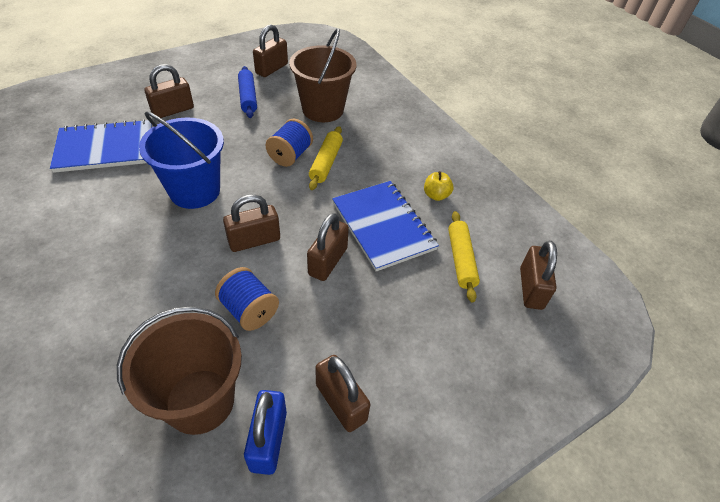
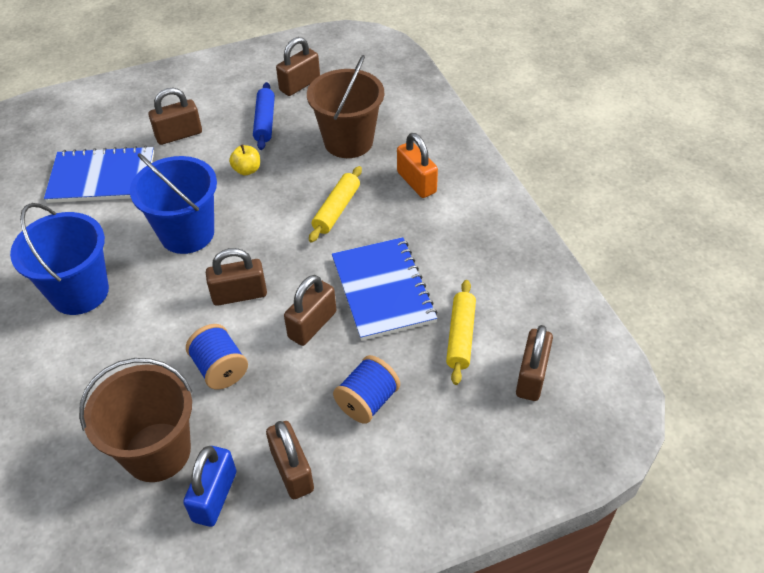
camera: 15 degrees right, 0 degrees up
(96, 251) = (79, 292): none -> blue bucket
(290, 155) = (298, 198): blue spool -> blue spool (367, 401)
(387, 138) = (416, 182): none -> orange padlock
(436, 195) = (454, 258): yellow apple -> yellow apple (247, 170)

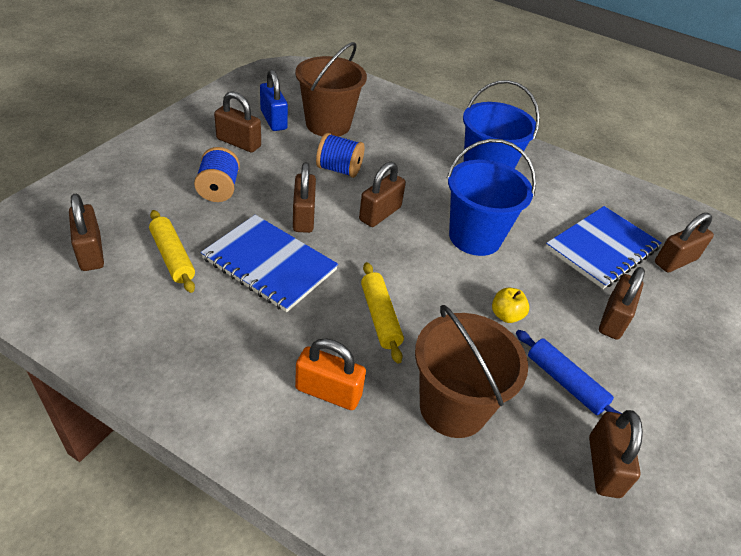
camera: 135 degrees right, 5 degrees down
(65, 144) = (675, 261): none -> brown padlock

